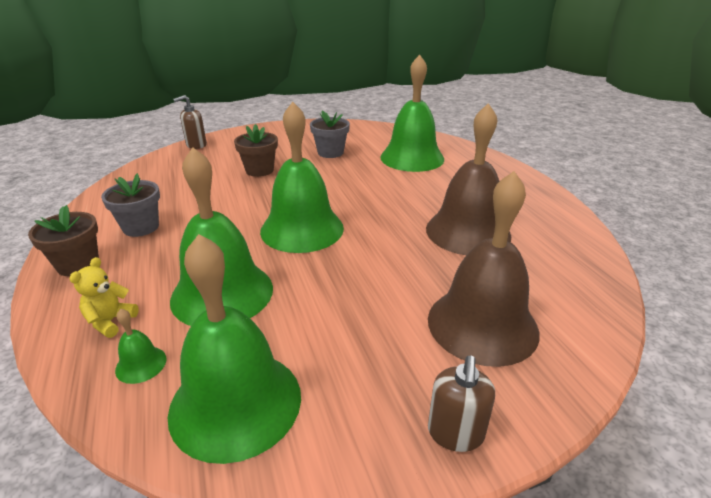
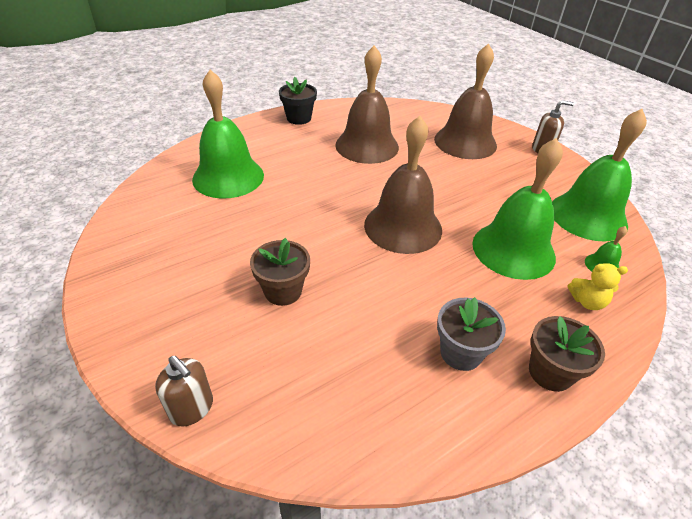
camera: 105 degrees left, 10 degrees up
(302, 229) = (403, 227): green bell -> brown bell
(330, 152) = (217, 238): grey flower pot -> none
(533, 196) = (299, 118): none -> black flower pot

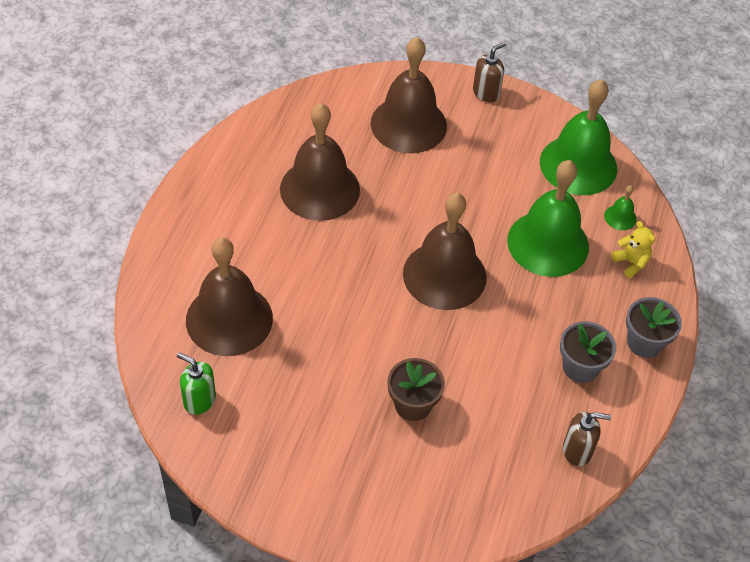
camera: 40 degrees left, 10 degrees up
(152, 205) = (199, 400): none -> green soap dispenser
(192, 408) = (449, 533): brown soap dispenser -> brown soap dispenser (577, 451)
(228, 177) = (229, 319): green bell -> brown bell
(299, 118) = (207, 189): black flower pot -> none
(550, 372) = (644, 342): brown flower pot -> grey flower pot
(587, 302) = (631, 263): yellow teddy bear -> yellow teddy bear turned 90 degrees counterclockwise

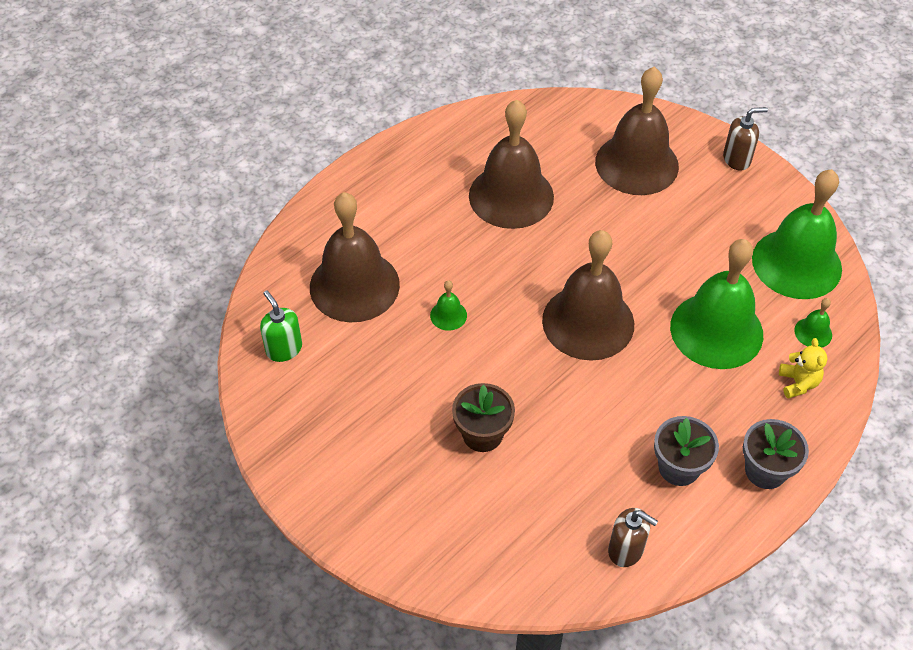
camera: 30 degrees right, 0 degrees up
(326, 314) = (448, 315): none -> green bell

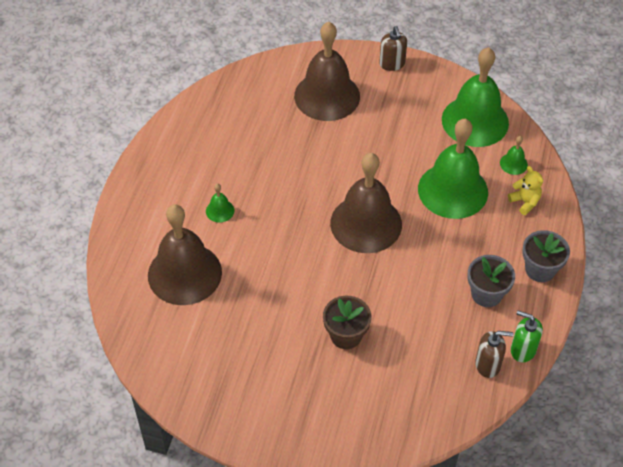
camera: 30 degrees left, 0 degrees up
(284, 349) = (164, 344): green soap dispenser -> green soap dispenser (522, 350)
(448, 315) = (267, 263): green bell -> green bell (220, 210)
(511, 196) = (254, 157): brown bell -> none
(737, 159) = (392, 64): brown soap dispenser -> brown soap dispenser turned 120 degrees clockwise

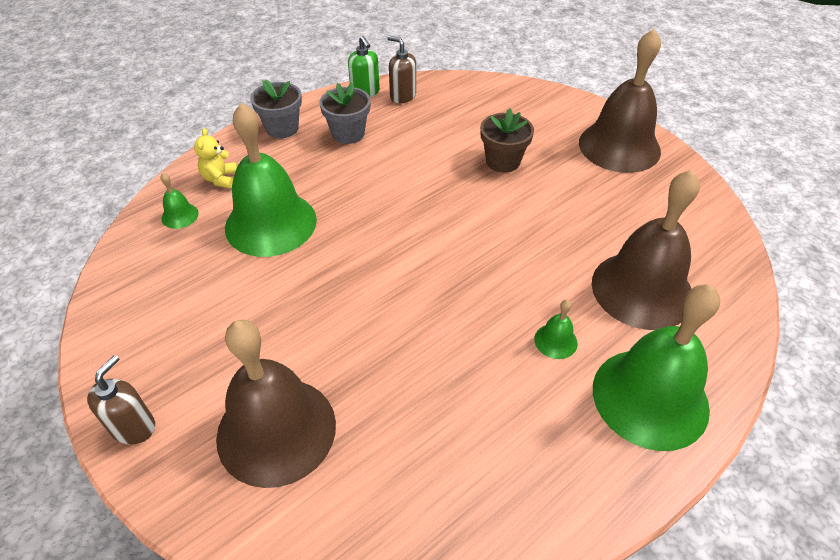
camera: 145 degrees left, 5 degrees down
(366, 223) = (394, 238): brown bell -> brown bell (619, 146)
(475, 121) = (150, 280): green bell -> green bell (650, 397)

